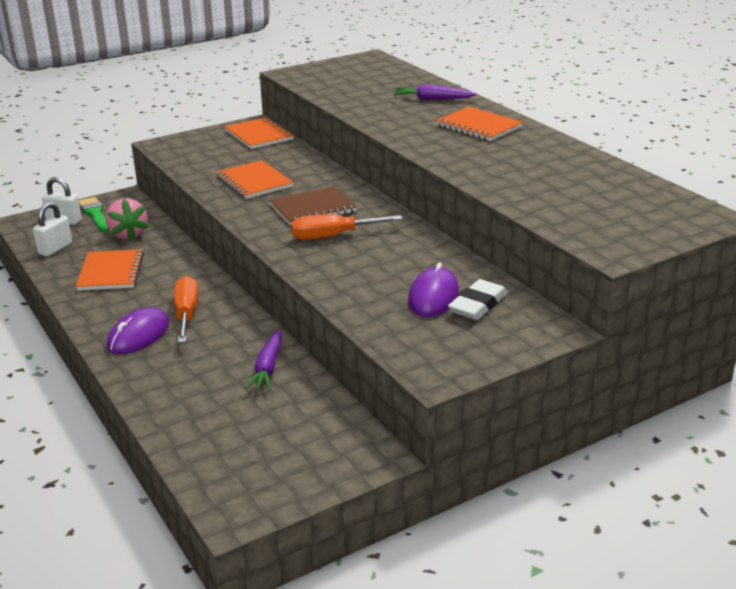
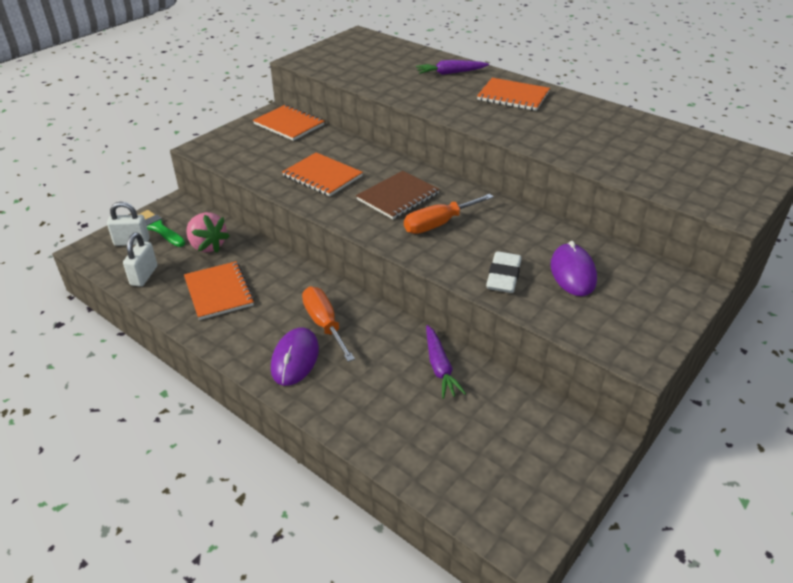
camera: 20 degrees left, 10 degrees up
(478, 305) = (615, 274): white eraser -> white eraser (503, 276)

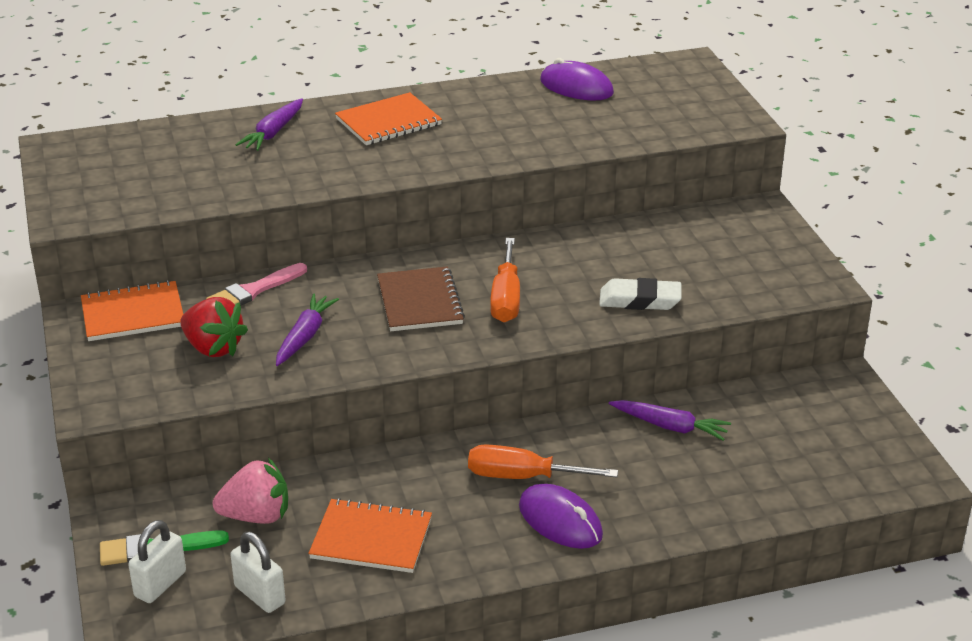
camera: 55 degrees left, 5 degrees down
(283, 156) = (213, 348): none -> red strawberry
(322, 176) = (305, 336): orange notebook -> purple carrot
(346, 145) = (253, 291): none -> pink brush
(503, 276) = (640, 300): white eraser -> white eraser turned 45 degrees counterclockwise
(572, 273) = (676, 259): purple mouse -> purple mouse (576, 87)

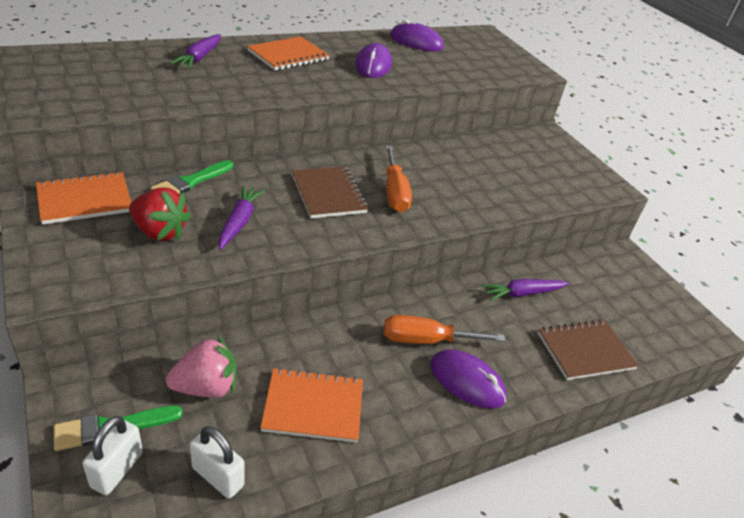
camera: 15 degrees left, 5 degrees up
(253, 291) = (190, 182): pink brush -> green brush
(501, 128) = (373, 65): none -> purple mouse
(640, 300) = (493, 196): white eraser -> none
(670, 426) = (522, 293): purple carrot -> purple carrot turned 150 degrees clockwise
(729, 493) = (585, 351): none -> brown notebook

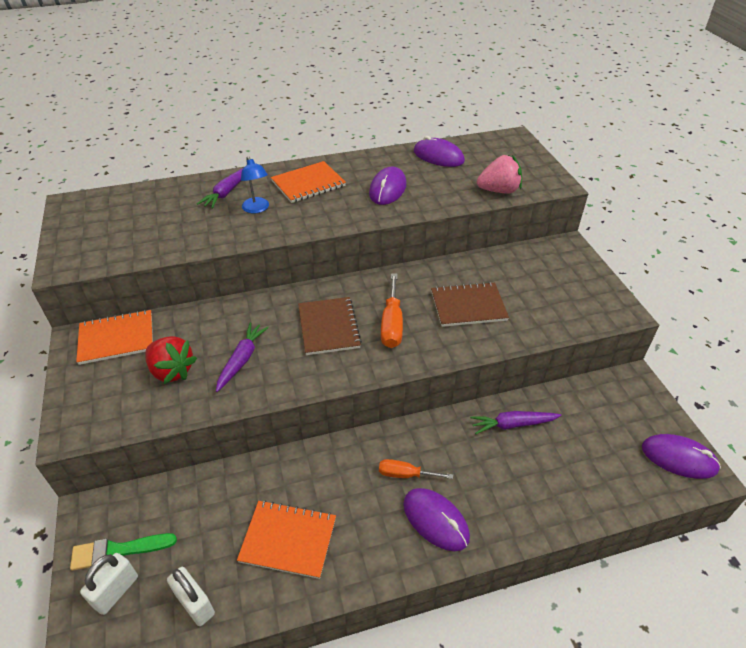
camera: 15 degrees right, 5 degrees up
(190, 182) = (208, 317): green brush -> none
(206, 387) = (200, 515): pink strawberry -> pink strawberry (499, 190)
(238, 73) = (257, 209): none -> blue lamp
(426, 340) = (405, 474): orange screwdriver -> orange screwdriver, size x0.65
(585, 351) = (563, 491): brown notebook -> brown notebook (468, 306)
(682, 319) = (679, 458): none -> purple mouse

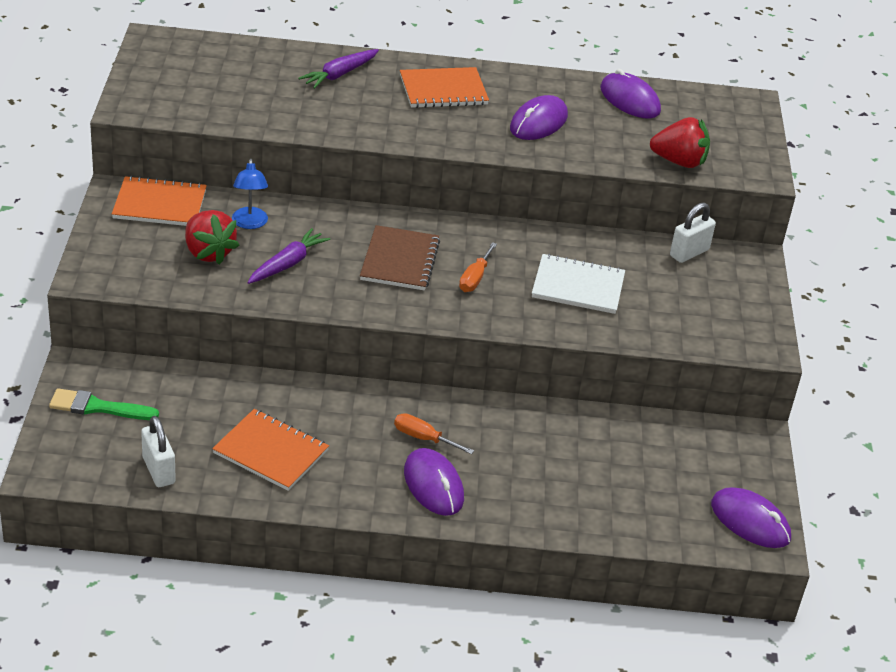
camera: 15 degrees right, 5 degrees down
(116, 591) = (87, 437): white padlock -> white padlock (689, 253)
(257, 209) = (367, 103): blue lamp -> blue lamp (249, 223)
(392, 324) = (475, 278): orange screwdriver -> orange screwdriver, size x0.65
(468, 306) = (578, 286): brown notebook -> white notebook
(499, 190) = (679, 162): pink strawberry -> red strawberry
(512, 424) = (574, 432): purple carrot -> none

